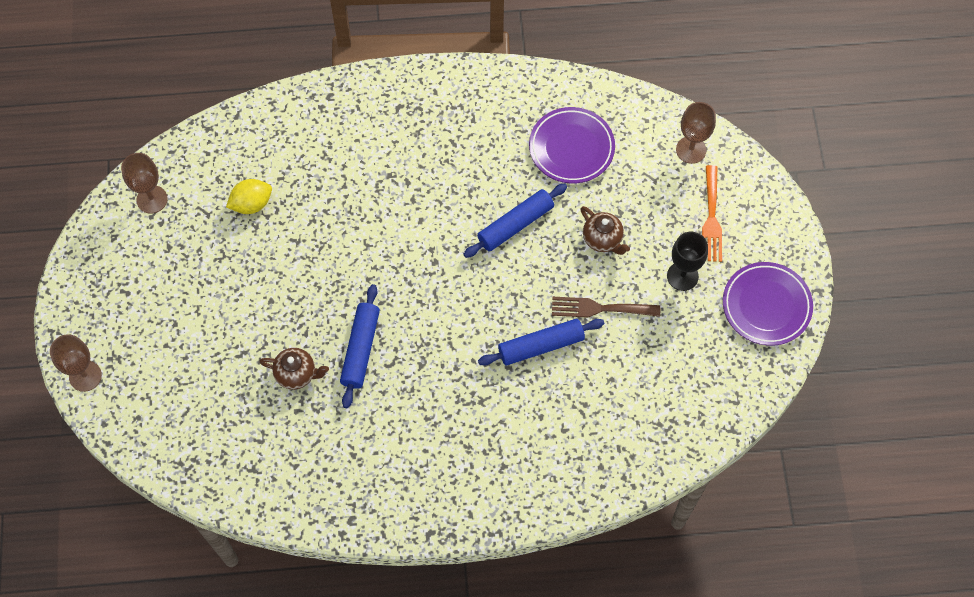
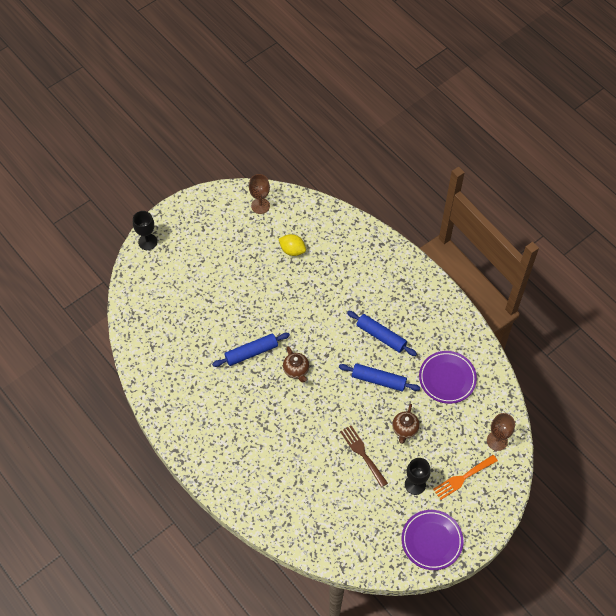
camera: 55 degrees right, 5 degrees down
(85, 376) = (147, 242): brown goblet -> black goblet
(296, 374) = (216, 332): brown teapot -> brown teapot (296, 370)
(541, 345) = (318, 437): blue rolling pin -> blue rolling pin (381, 336)

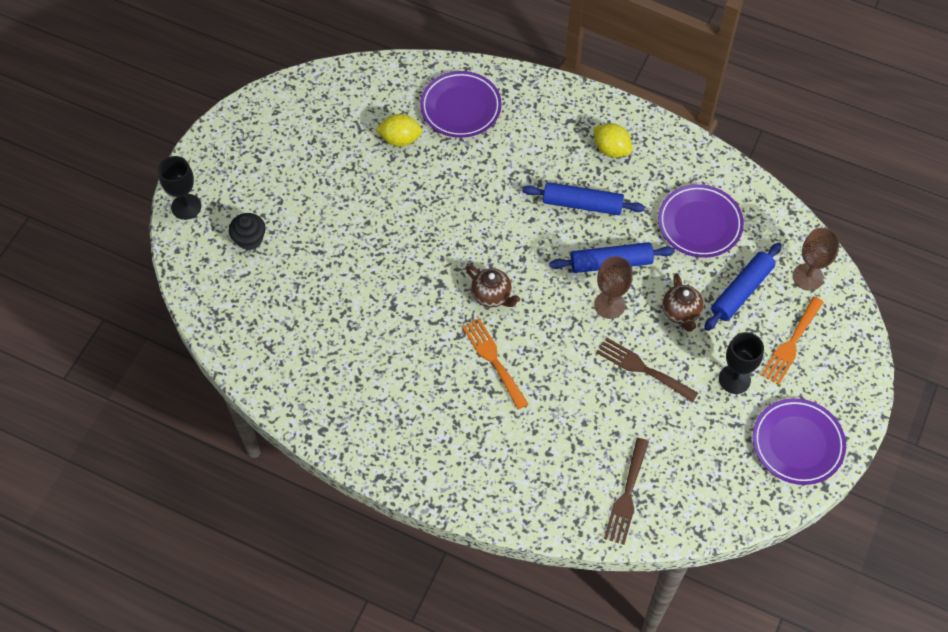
camera: 25 degrees left, 0 degrees up
(173, 276) = (249, 239): none -> black cupcake
(251, 352) = (416, 297): blue rolling pin -> blue rolling pin (741, 291)
(260, 206) = (323, 98): brown goblet -> brown goblet (609, 305)
(276, 409) = (493, 360): none -> orange fork
(311, 525) = (627, 495): none -> brown fork
(339, 245) = (460, 107): none -> purple plate
(418, 308) = (611, 149): none -> yellow lemon

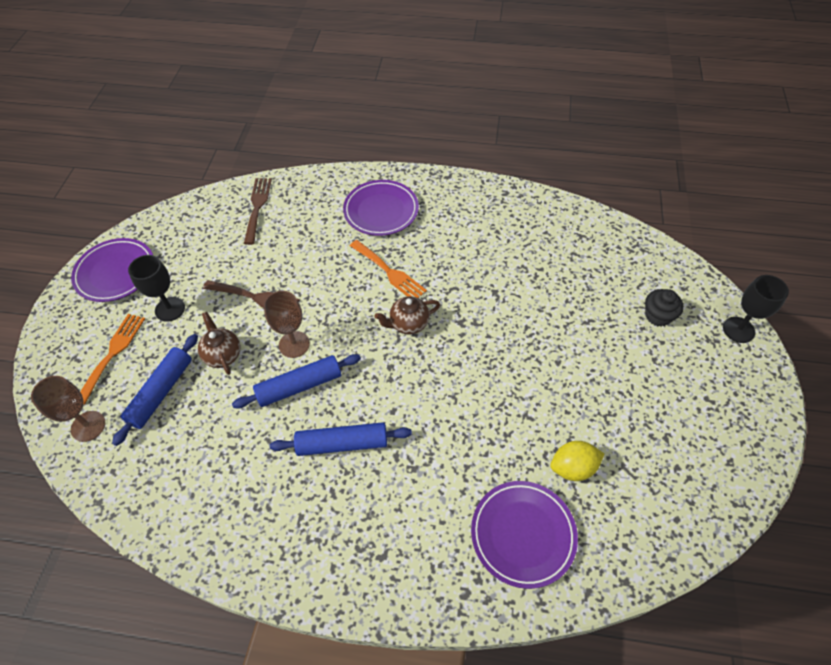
camera: 165 degrees right, 5 degrees down
(492, 296) = (408, 324): brown teapot -> brown teapot turned 45 degrees counterclockwise
(611, 149) = (322, 527): yellow lemon -> none
(699, 224) = (207, 456): purple plate -> purple plate (381, 211)

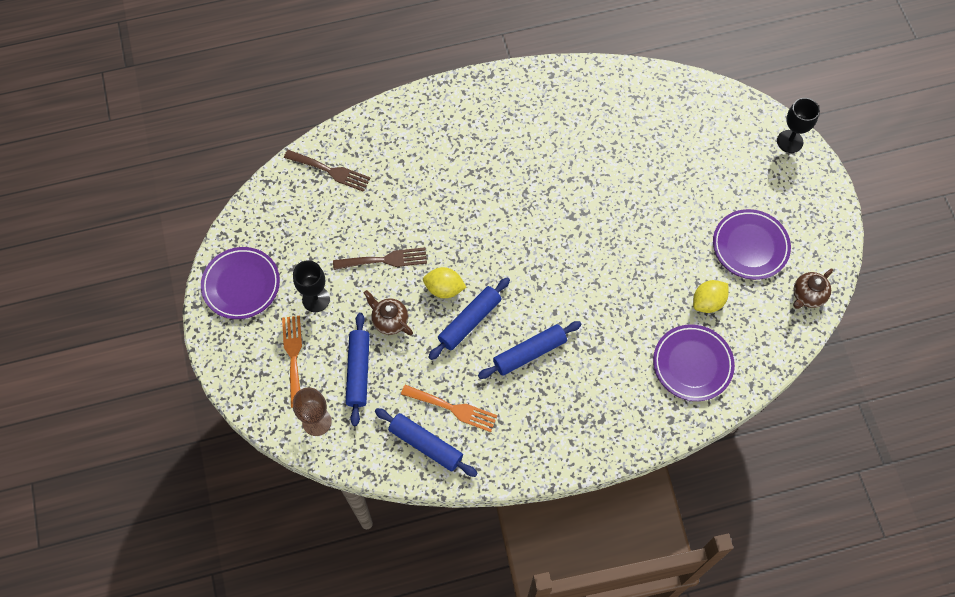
camera: 25 degrees left, 10 degrees up
(175, 498) = (425, 445): none -> blue rolling pin
(257, 207) = (330, 171): brown fork -> brown fork turned 135 degrees clockwise
(294, 344) = (444, 289): brown goblet -> yellow lemon
(381, 211) = (448, 134): purple plate -> purple plate (750, 246)
(389, 272) = (488, 192): orange fork -> orange fork (453, 408)
(408, 324) = (529, 234): brown teapot -> brown teapot (807, 296)
(658, 316) = (725, 152): black cupcake -> none

